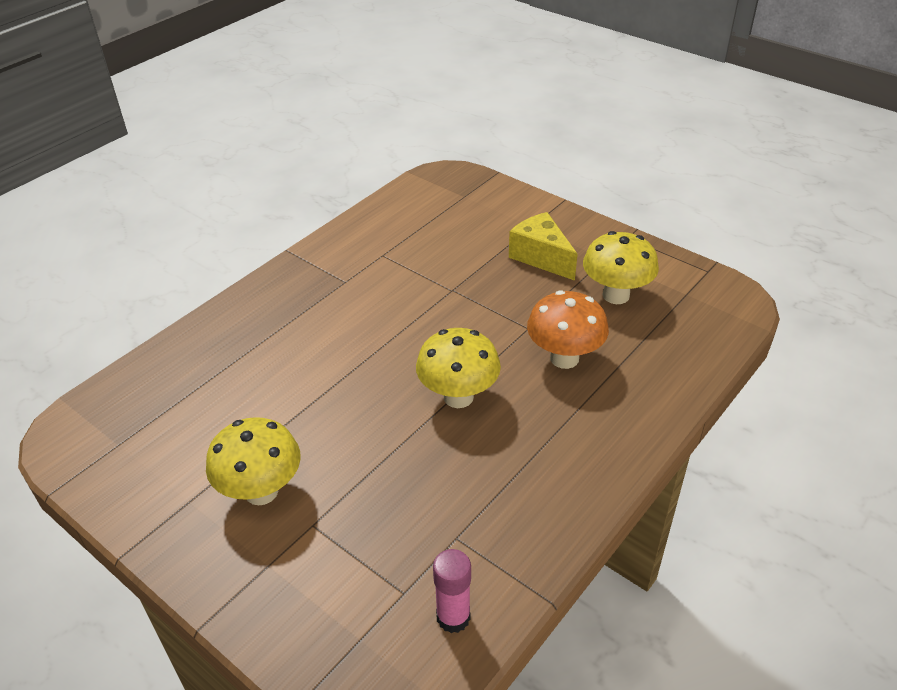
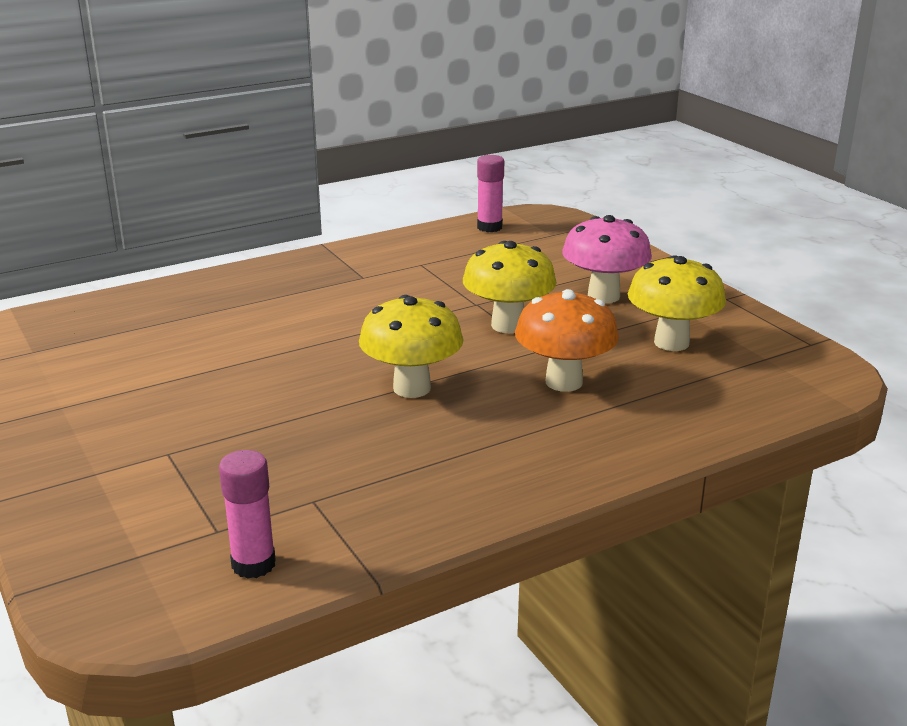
camera: 20 degrees right, 15 degrees down
(261, 491) = (138, 415): yellow mushroom -> yellow mushroom (508, 325)
(411, 199) = (489, 227): none -> pink glue stick
(541, 257) = (603, 296): yellow cheese -> pink mushroom

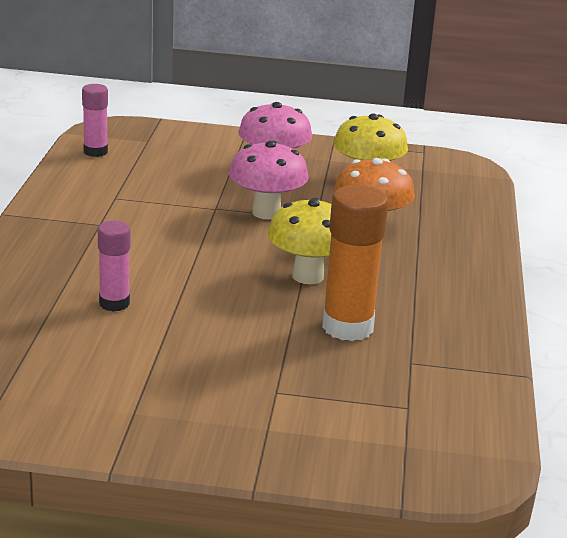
camera: 55 degrees left, 0 degrees up
(253, 564) = (464, 408): pink glue stick -> pink glue stick (114, 303)
(338, 442) = (347, 327): none -> orange glue stick
(508, 325) = (266, 213): yellow mushroom -> pink mushroom

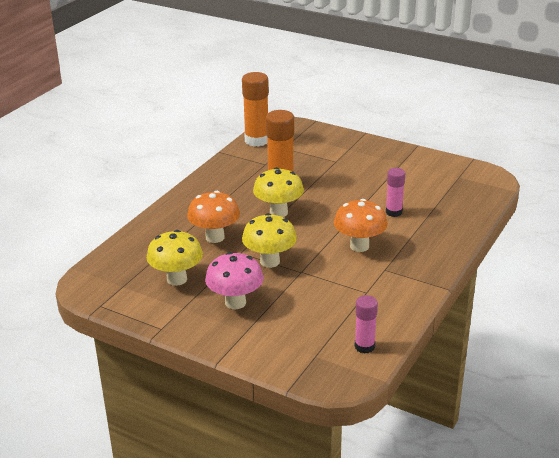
camera: 155 degrees left, 5 degrees up
(149, 246) = (359, 246): none -> orange mushroom
(266, 213) = (270, 261): pink mushroom -> yellow mushroom
(480, 415) = (256, 140): none -> orange glue stick

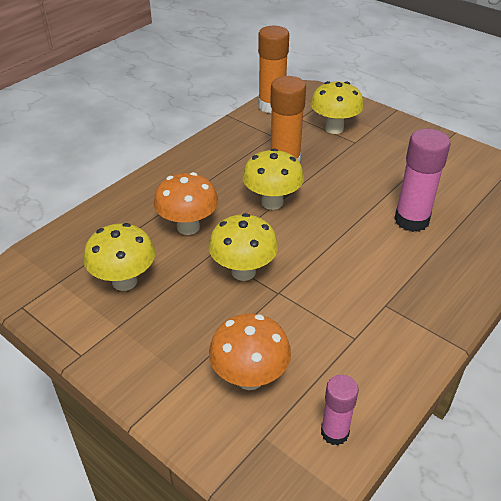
camera: 10 degrees right, 10 degrees up
(235, 302) = (184, 328): pink mushroom -> none
(315, 152) = (334, 128): none -> yellow mushroom
(359, 246) = (359, 264): orange mushroom -> orange mushroom (249, 377)
(393, 212) = (411, 220): pink glue stick -> pink glue stick, size x1.68

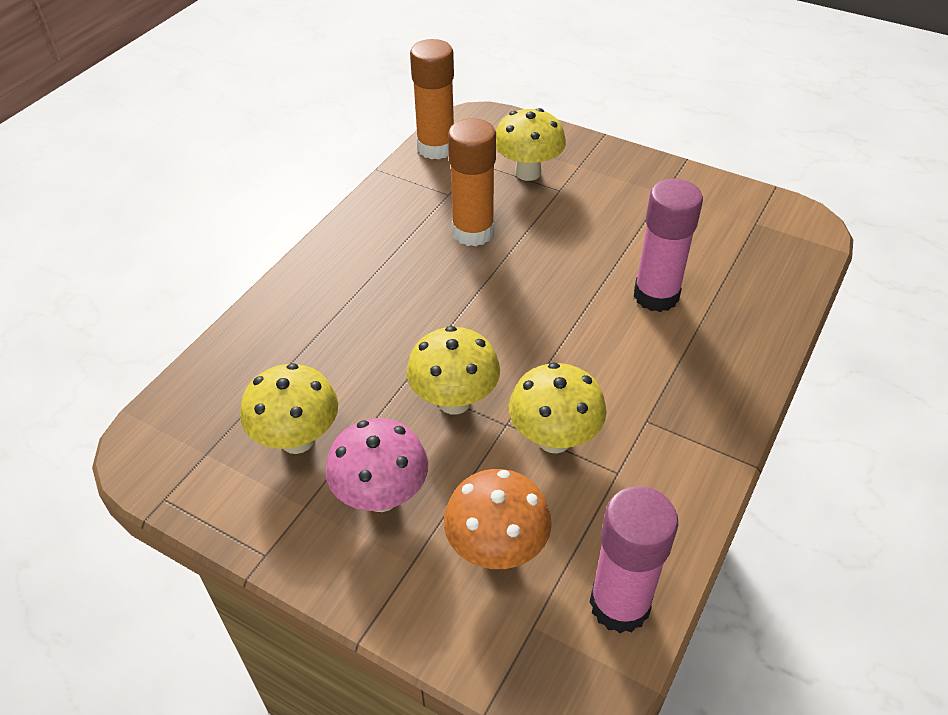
camera: 10 degrees left, 5 degrees up
(174, 328) = (381, 496): none -> pink mushroom
(188, 227) = (364, 347): orange mushroom -> none
(272, 202) = (469, 294): yellow mushroom -> yellow mushroom (554, 439)
(334, 432) = (619, 604): pink glue stick -> pink glue stick, size x1.68

